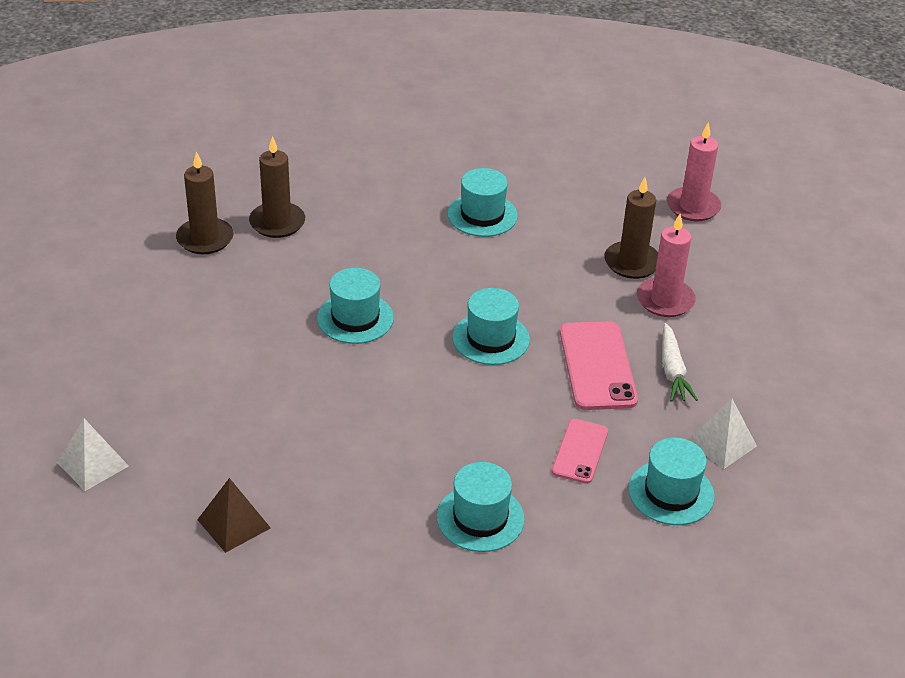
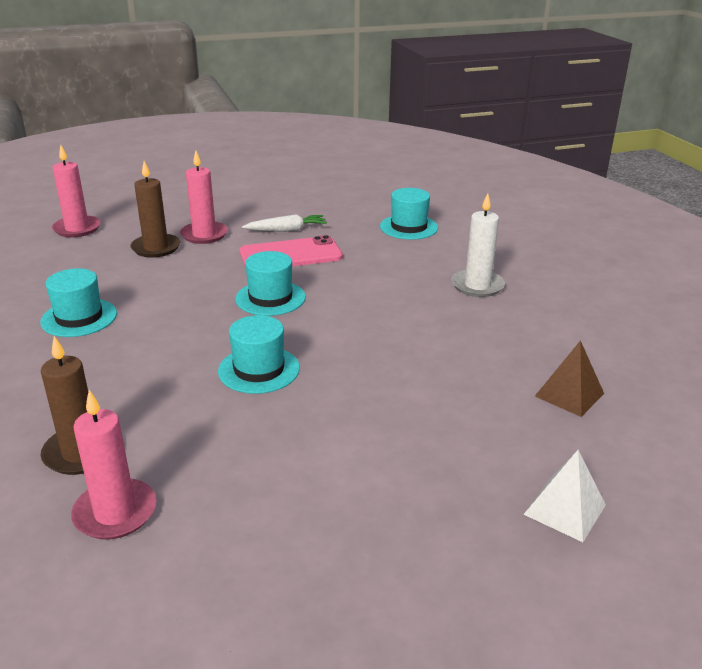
camera: 100 degrees left, 10 degrees down
(205, 239) = (115, 512): brown candle -> pink candle
(480, 518) = (477, 286): turquoise hat -> white candle
(580, 451) = (387, 256): pink phone -> none
(721, 443) = (354, 214): white pyramid -> none

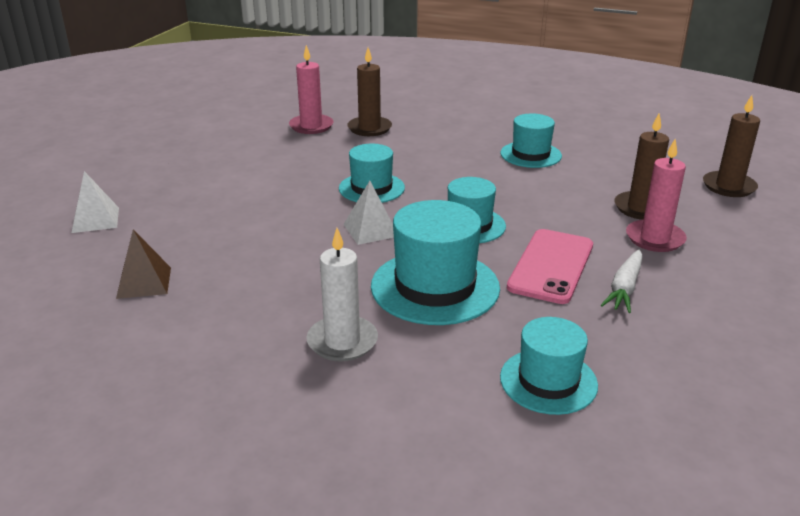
camera: 130 degrees right, 0 degrees up
(77, 229) = (729, 187): pink candle -> brown candle
(337, 334) = (371, 230): none -> white pyramid
(375, 281) = (435, 287): none -> turquoise hat

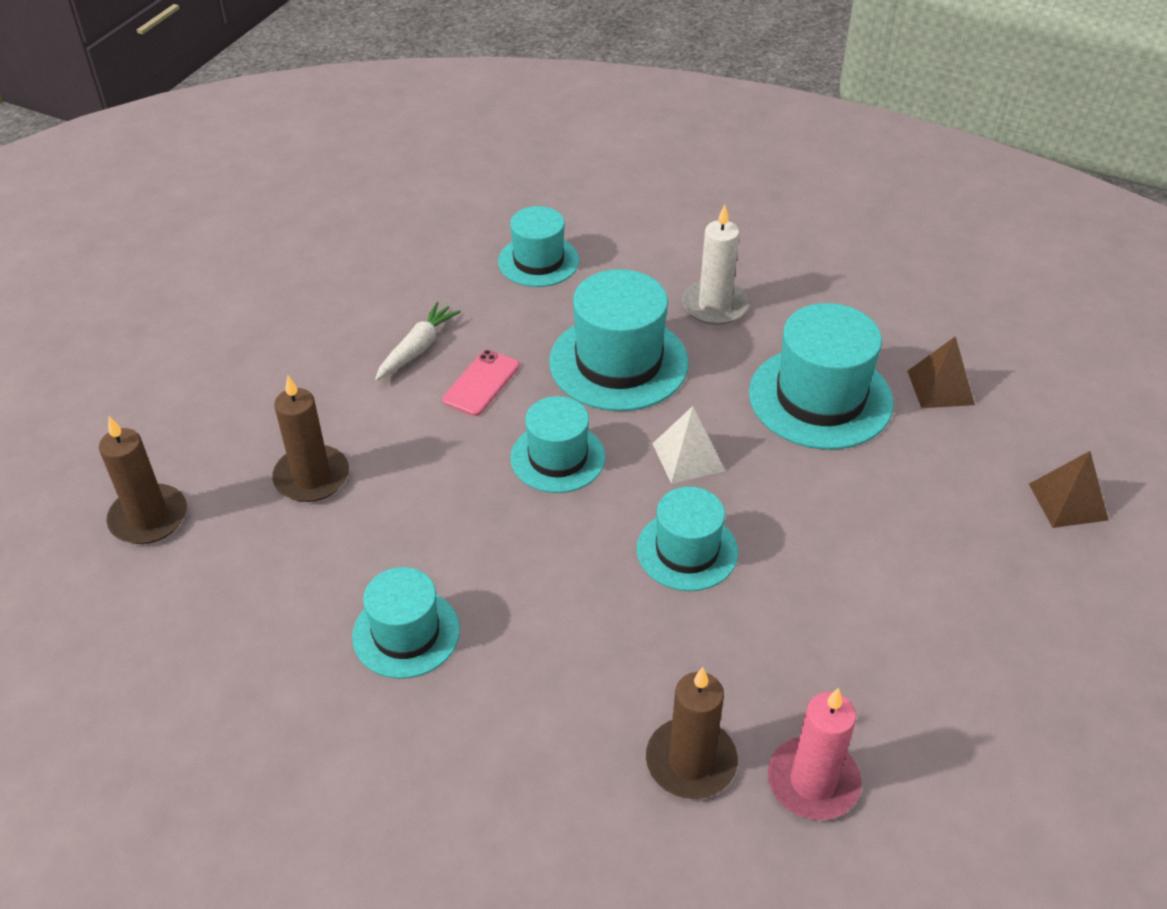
camera: 175 degrees left, 15 degrees up
(95, 220) = (1068, 501): white pyramid -> brown pyramid
(256, 270) = (820, 398): none -> turquoise hat
(551, 266) = (481, 383): pink phone -> pink phone, size x0.62
(655, 239) = (334, 418): pink candle -> none

